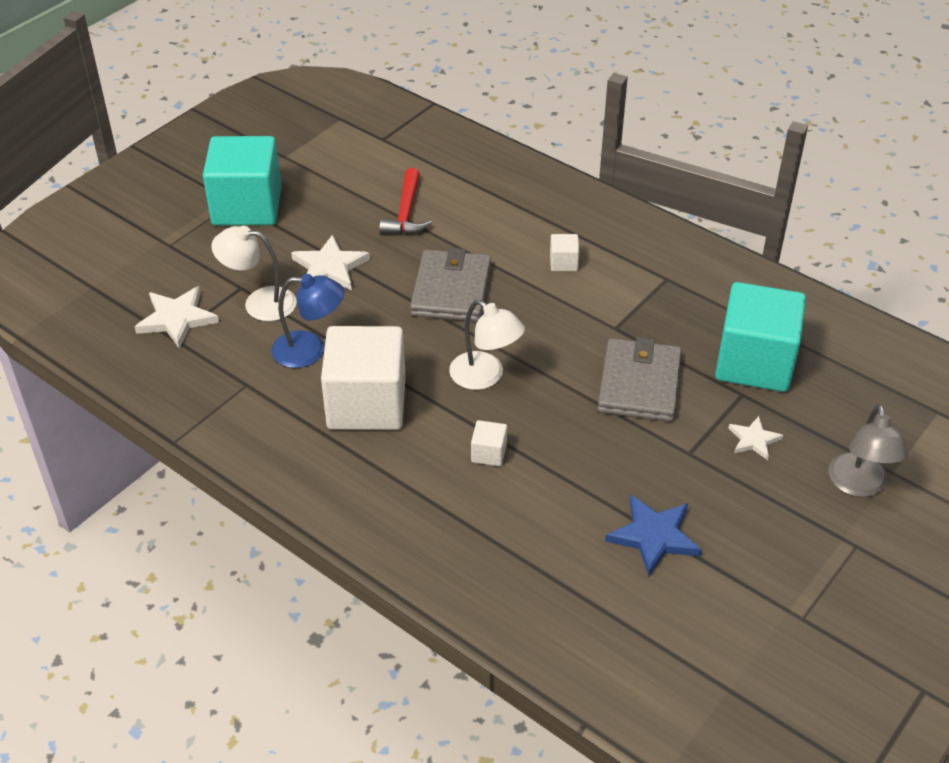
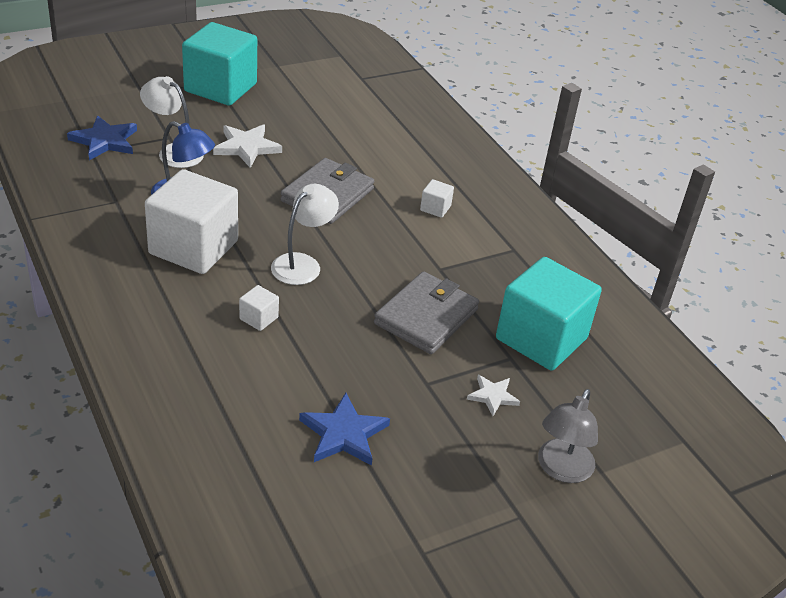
camera: 20 degrees right, 5 degrees down
(177, 319) = (105, 141): white star -> blue star
(406, 213) = (337, 132): red hammer -> none
(485, 377) = (302, 264): white lamp -> white lamp turned 120 degrees counterclockwise

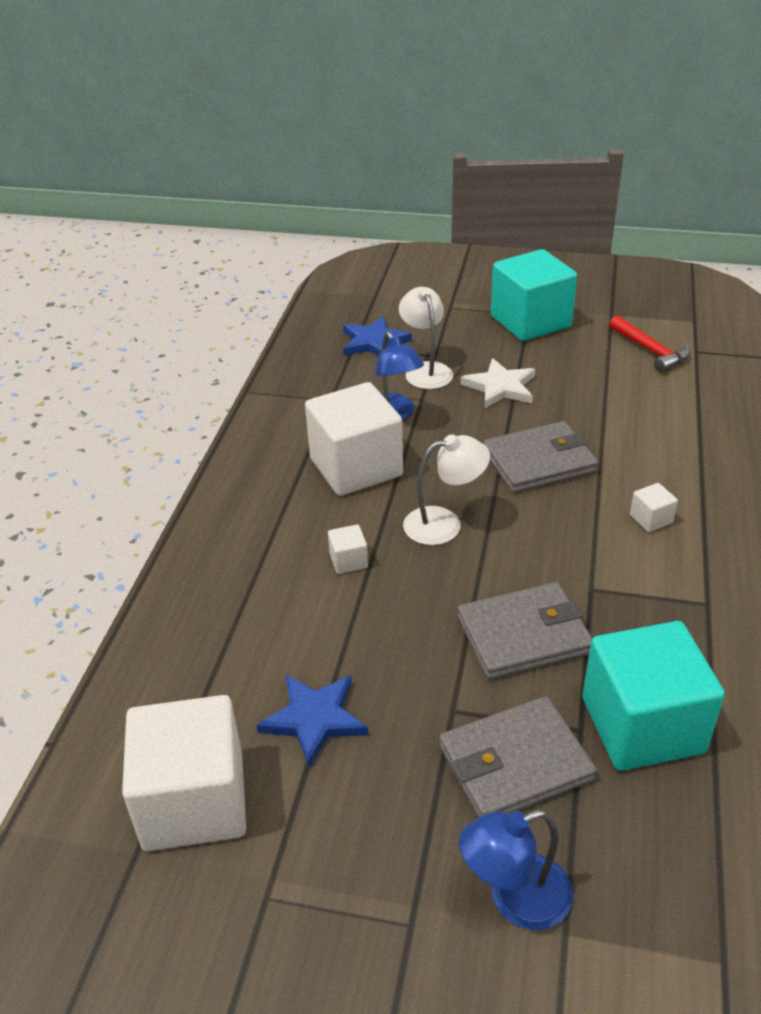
camera: 45 degrees right, 0 degrees up
(315, 527) = (194, 801): none -> white cube
(330, 87) = (650, 351): none -> red hammer
(493, 396) = (515, 763): white star -> grey wallet
(561, 470) = (515, 899): grey lamp -> blue lamp

